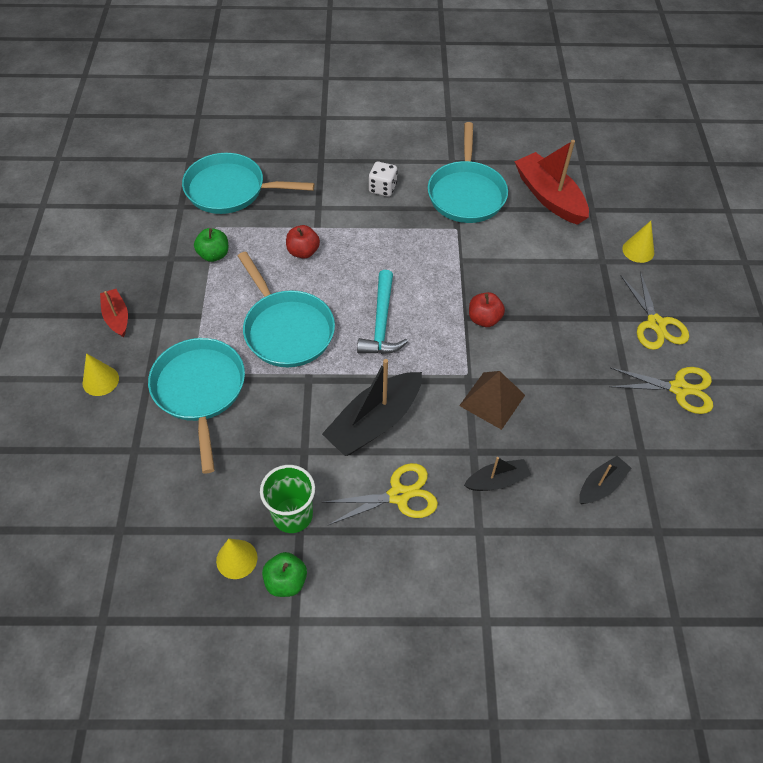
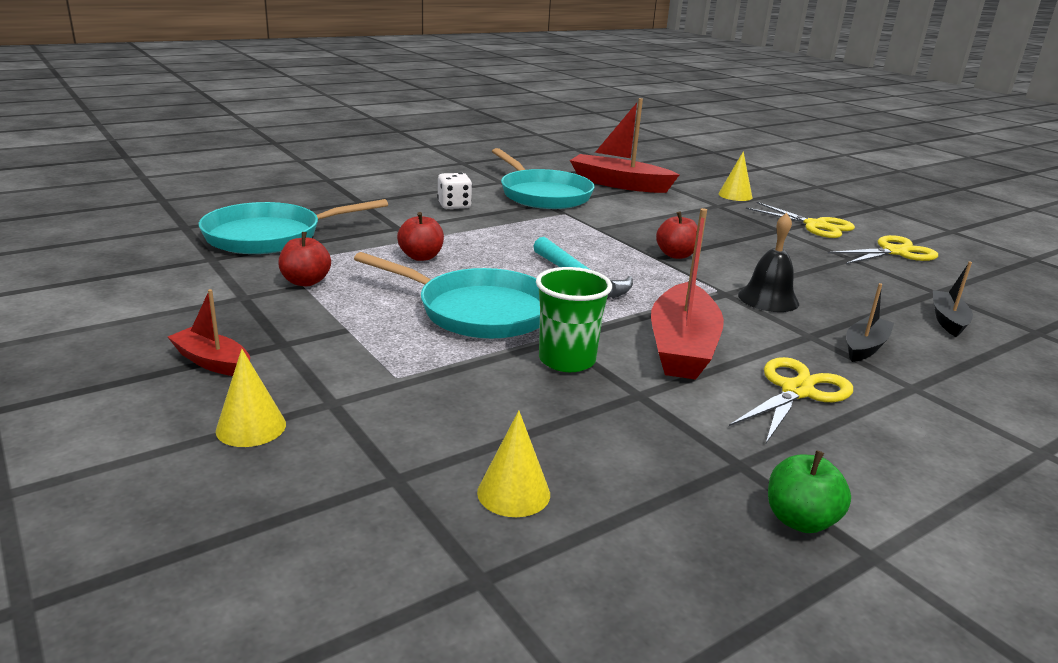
camera: 35 degrees left, 30 degrees down
(200, 390) = (428, 389): turquoise pan -> none
(214, 255) = (305, 282): green apple -> red apple
(236, 559) = (705, 528): yellow cone -> yellow cone (513, 493)
(292, 515) = (710, 454): green cup -> green cup (567, 360)
(374, 422) = (682, 347): black boat -> red boat
(492, 400) = (768, 299): brown pyramid -> black bell

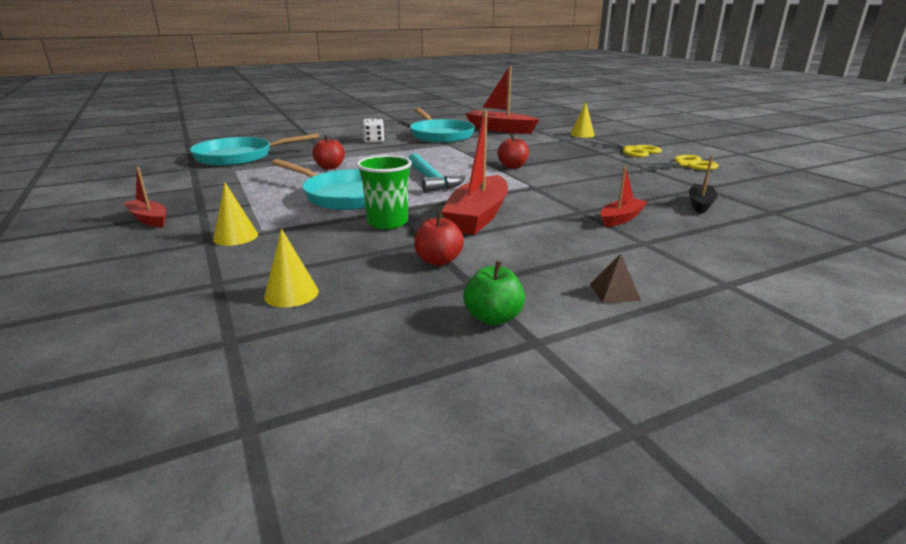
camera: 10 degrees right, 0 degrees up
(251, 427) = (145, 253): yellow cone -> yellow cone (235, 236)
(305, 282) = (243, 179): red apple -> red apple (438, 261)
(768, 299) = (564, 191): black bell -> none
(796, 391) = (547, 242): yellow scissors -> none
(865, 347) = (621, 218): black boat -> red boat
(922, 470) = (614, 292): none -> brown pyramid

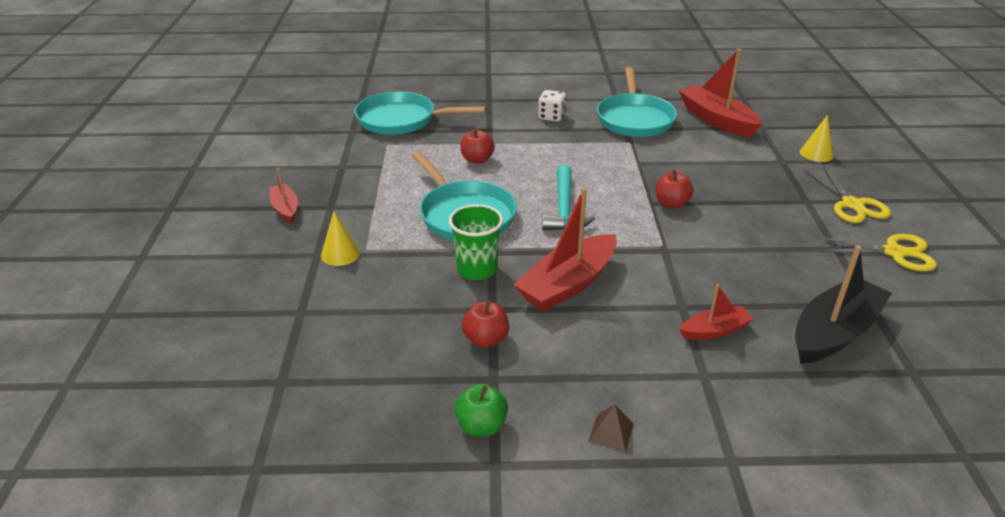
camera: 25 degrees right, 10 degrees up
(291, 294) = (347, 343): yellow cone -> none
(700, 204) = (834, 332): black boat -> black boat, size x1.85

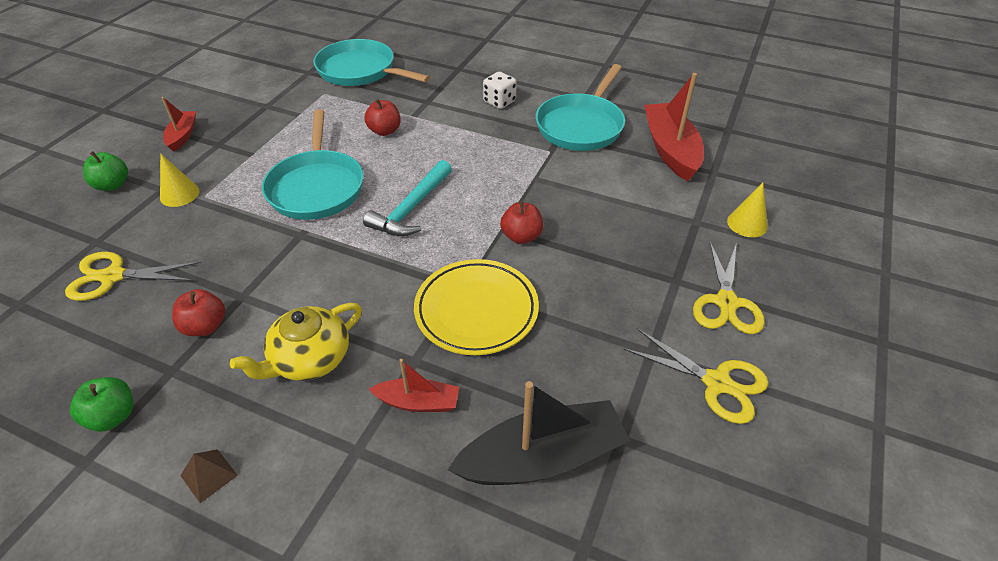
camera: 25 degrees right, 10 degrees up
(261, 265) = (112, 185): none -> green apple
(353, 332) = (112, 277): none -> yellow scissors
(477, 269) = (270, 249): green cup -> none
(568, 284) = (332, 294): red boat -> none
(601, 332) = (309, 359): none -> yellow teapot
(691, 260) = (476, 310): none -> yellow plate

